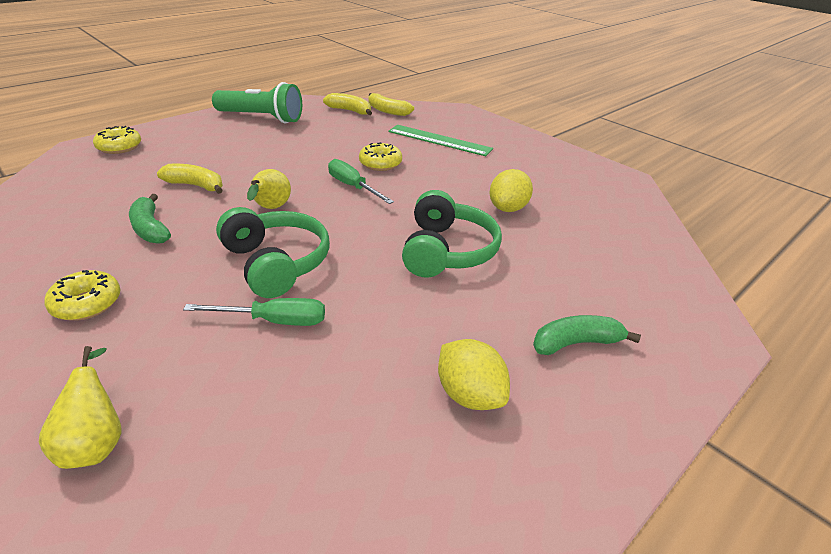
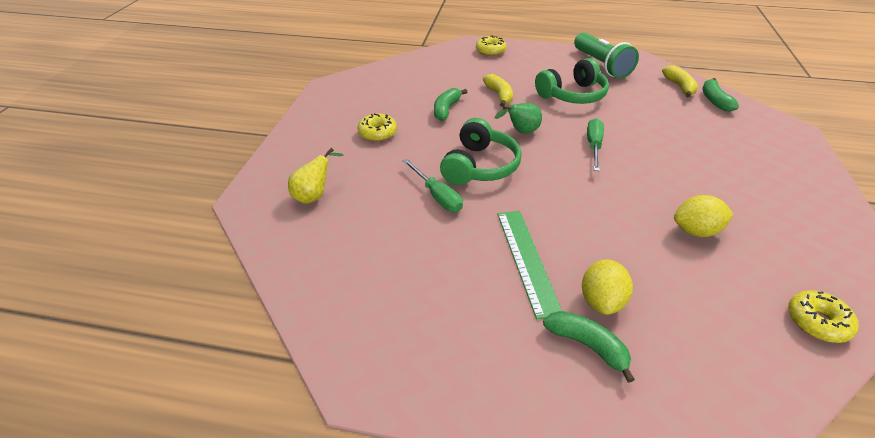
camera: 55 degrees right, 5 degrees up
(270, 208) = (520, 132): yellow pear -> green pear
(380, 163) = (640, 140): yellow donut -> yellow donut (817, 322)
(387, 111) = (714, 100): yellow banana -> green banana
(439, 140) = (724, 146): green ruler -> green ruler (527, 260)
(446, 251) = (592, 227): green headphones -> green headphones (572, 95)
(469, 394) = (474, 309): yellow lemon -> yellow lemon (601, 301)

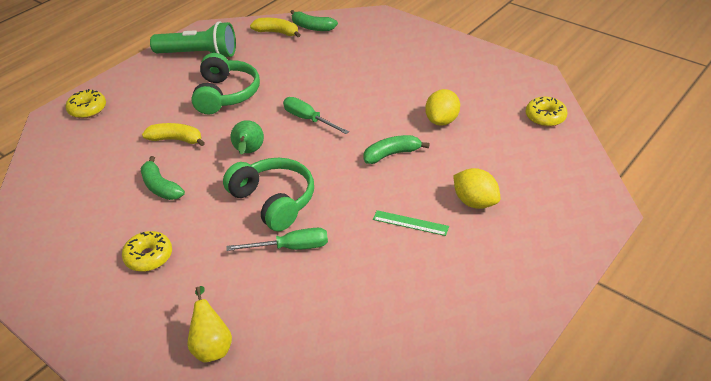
camera: 60 degrees left, 0 degrees up
(527, 260) = (410, 223): green ruler -> green ruler, size x0.59
(587, 345) = (508, 229): green banana -> green banana (392, 154)

